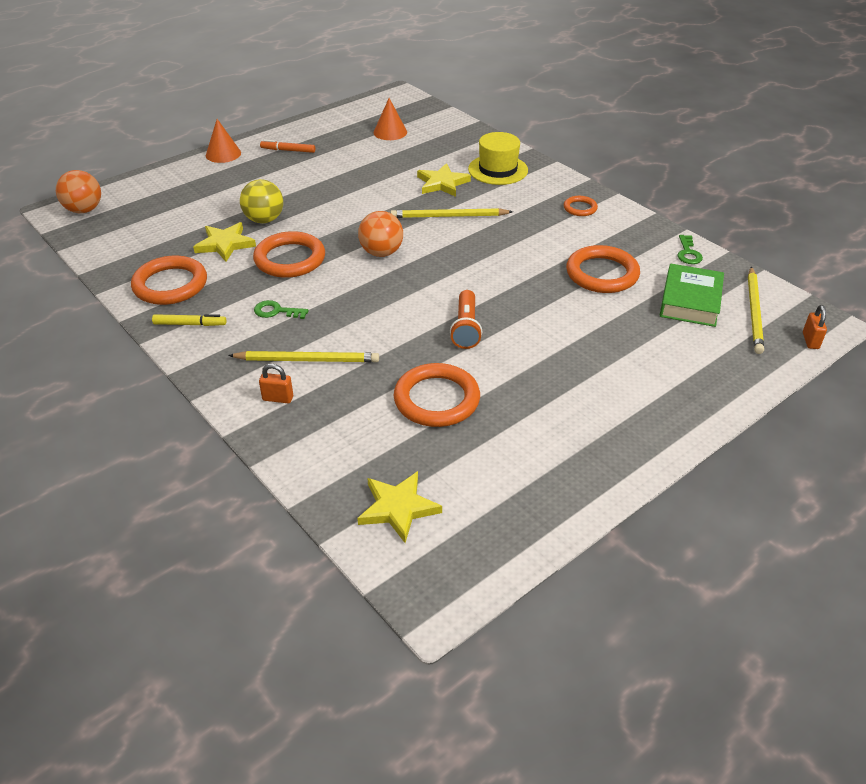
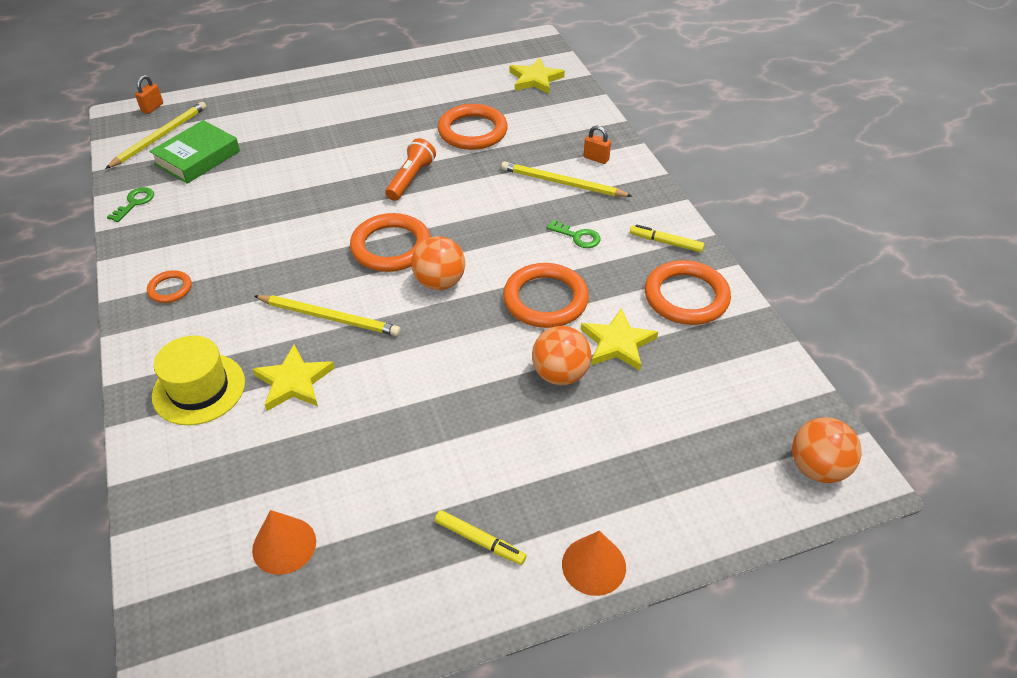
camera: 160 degrees left, 5 degrees up
(264, 220) = (560, 374): yellow ball -> orange ball
(288, 150) = (480, 541): orange marker -> yellow marker
(602, 274) = (241, 201): orange ring -> orange ring (391, 247)

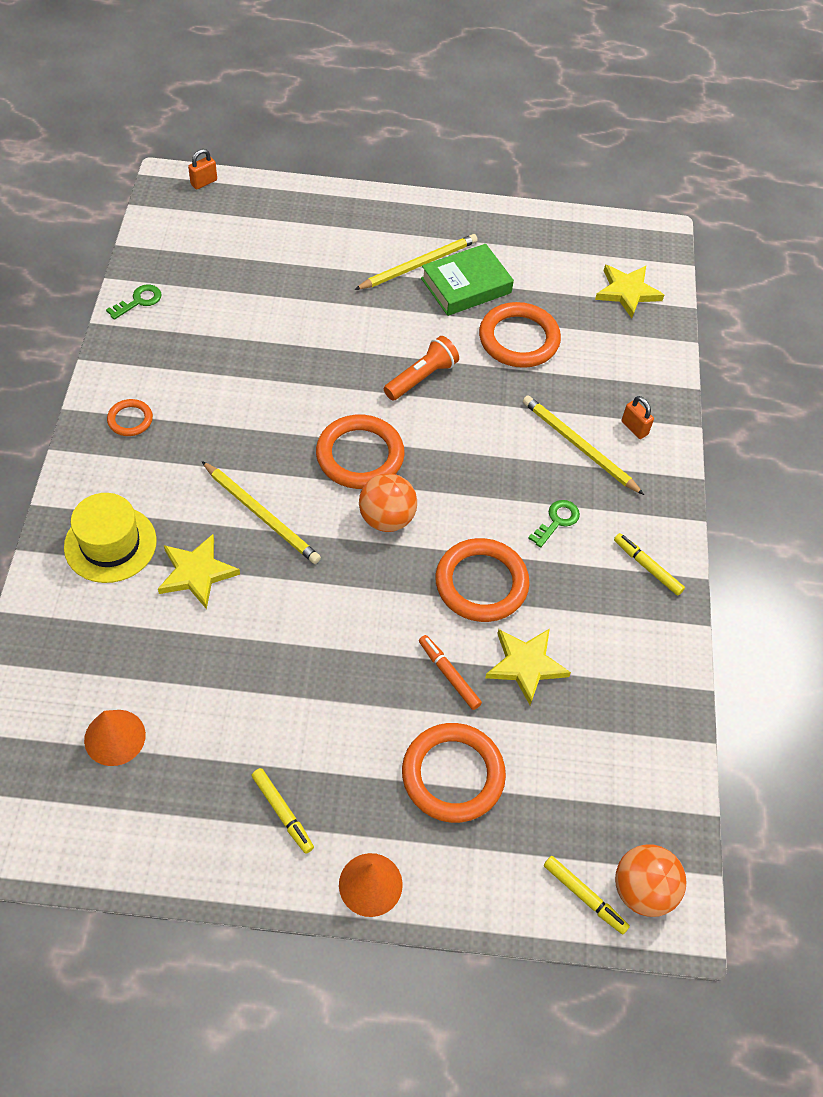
camera: 20 degrees right, 10 degrees up
(160, 137) = (196, 225): yellow pencil -> yellow pencil (419, 265)
(197, 158) = (221, 266): green book -> green book (466, 286)
(560, 374) = (449, 675): orange ball -> orange marker
(577, 236) = (557, 521): green key -> green key turned 105 degrees counterclockwise
(686, 297) = (629, 642): orange ring -> orange ring (453, 775)
(776, 493) = (584, 896): none -> yellow marker

